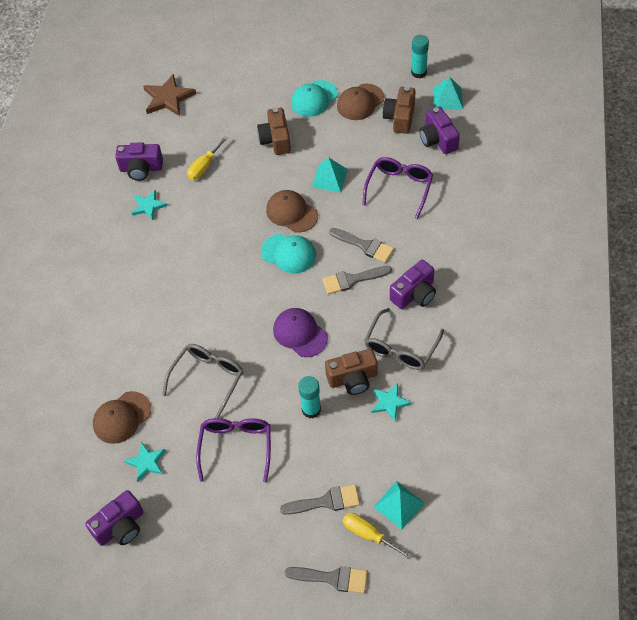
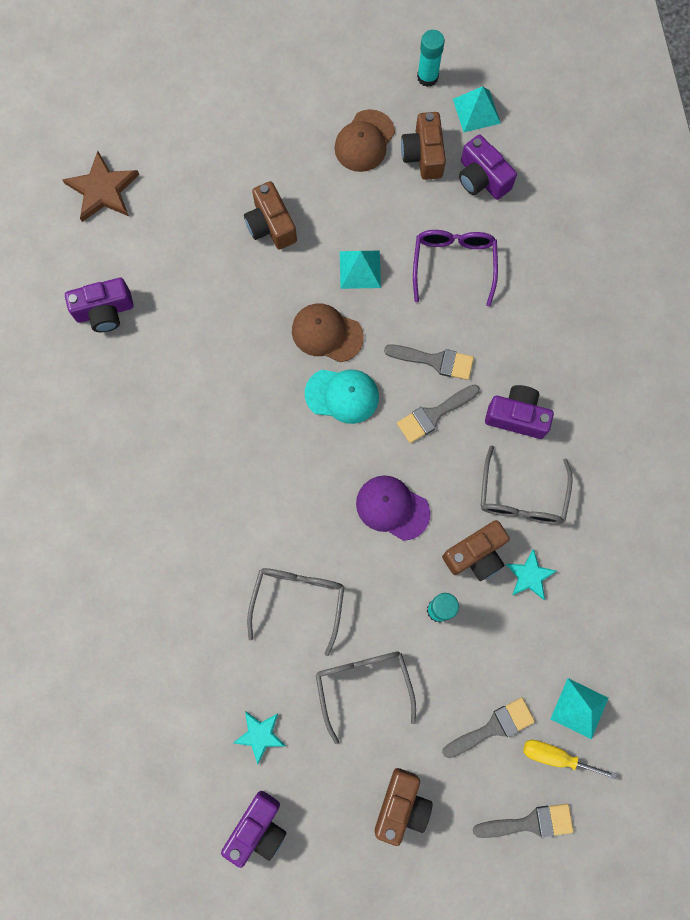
camera: 20 degrees left, 20 degrees up
(122, 417) = (208, 682): brown cap -> none
(148, 206) = (134, 367): turquoise star -> none
(204, 166) = (189, 288): yellow screwdriver -> none
(235, 539) = (401, 805): none -> brown camera
(236, 447) = (363, 684): purple glasses -> grey glasses
(314, 99) = (301, 149): turquoise cap -> none
(414, 294) = (517, 416): purple camera -> purple camera turned 105 degrees counterclockwise

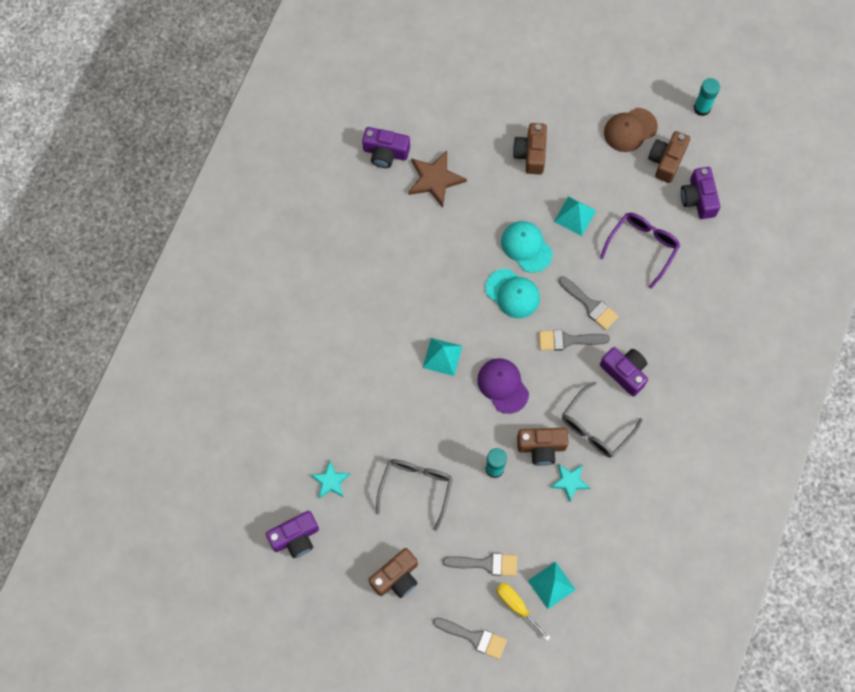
camera: 30 degrees right, 5 degrees down
(102, 190) = (430, 70): brown star -> brown star (435, 179)
(298, 600) = (405, 410): grey glasses -> none
(327, 333) = (526, 247): brown cap -> turquoise cap
(476, 111) = (723, 149): turquoise pyramid -> turquoise pyramid (442, 356)

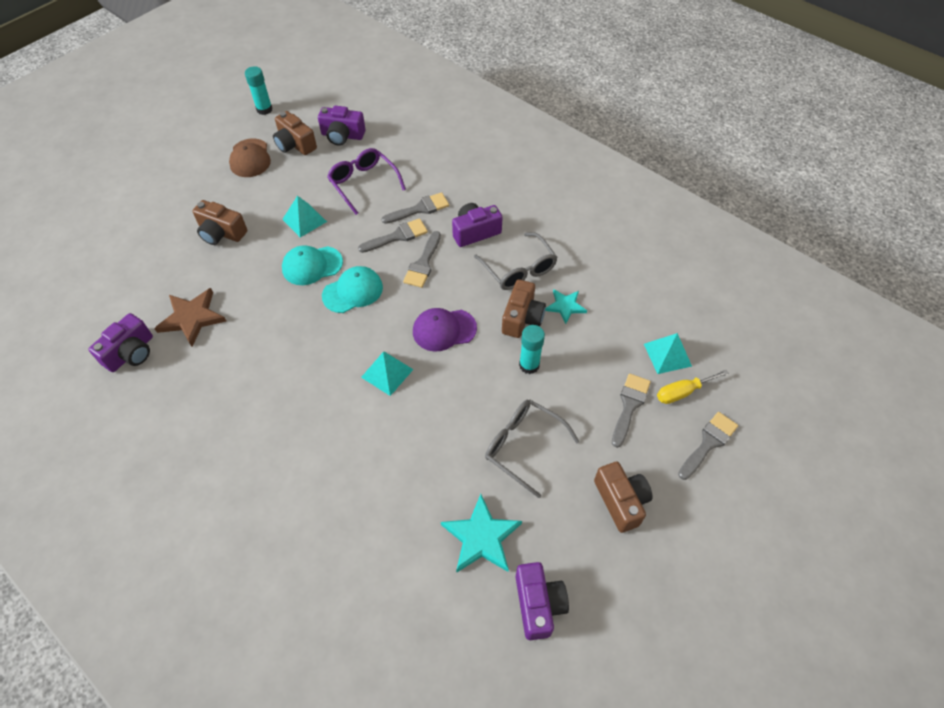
camera: 70 degrees left, 15 degrees down
(330, 481) = (481, 537): turquoise star -> turquoise star, size x1.61
(632, 311) = (419, 209): none -> grey brush

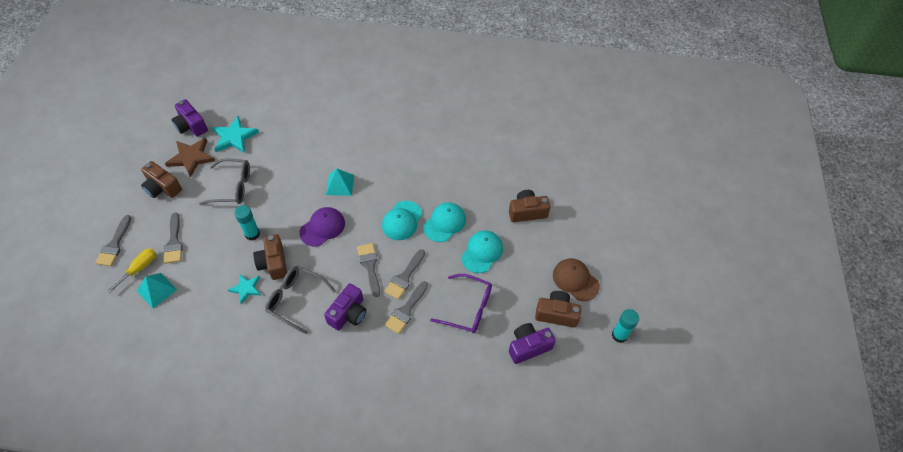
camera: 145 degrees right, 0 degrees up
(131, 353) = (495, 122): purple camera -> none
(192, 318) = (484, 154): brown star -> brown star (191, 157)
(304, 220) = (482, 252): turquoise pyramid -> turquoise cap

